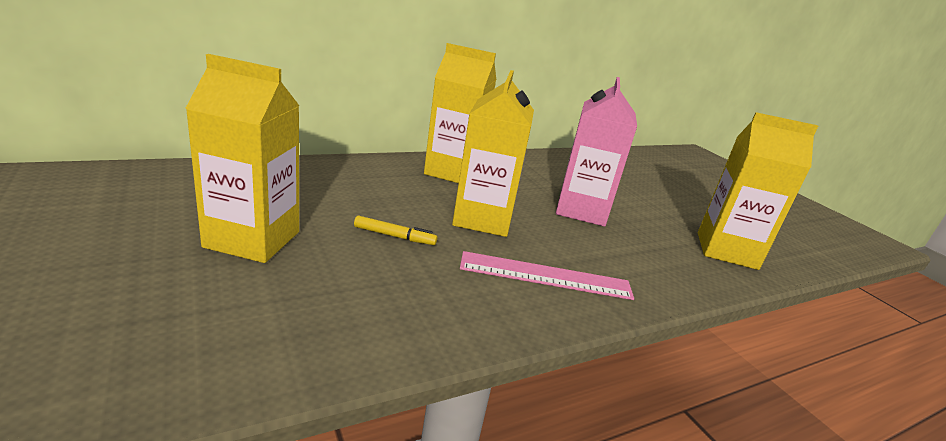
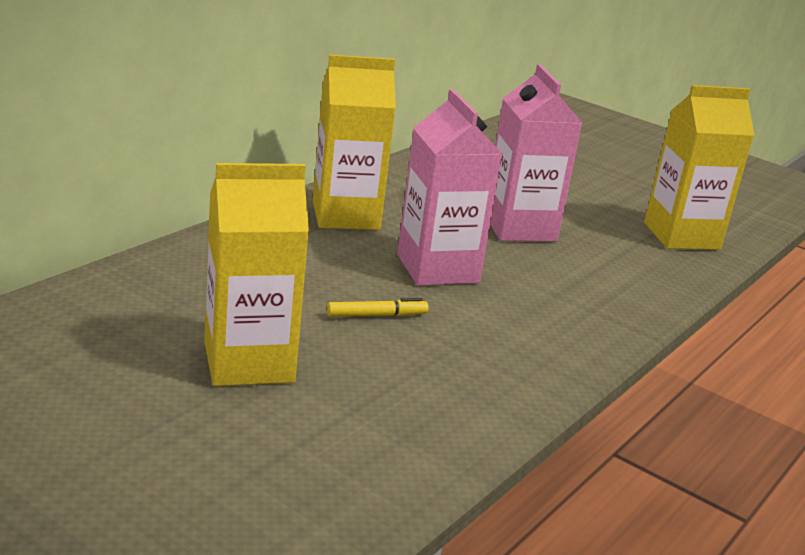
camera: 25 degrees left, 0 degrees up
(483, 219) = (437, 268): yellow carton -> pink carton
(545, 276) = (551, 314): pink ruler -> none

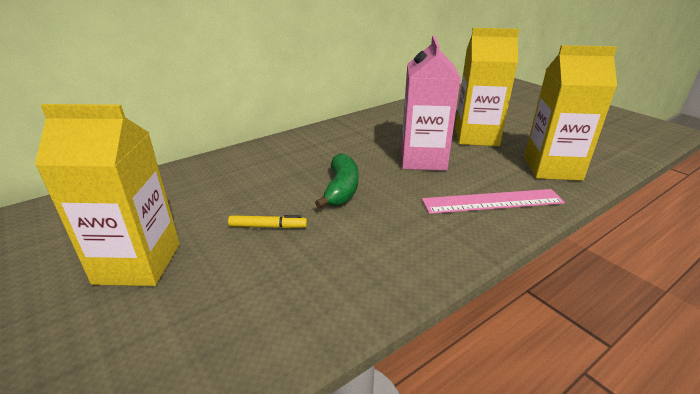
camera: 20 degrees right, 5 degrees up
(345, 216) = (303, 149): yellow carton -> yellow carton (476, 137)
(437, 268) = (341, 189): pink carton -> green banana
(627, 277) = (492, 201): none -> pink ruler

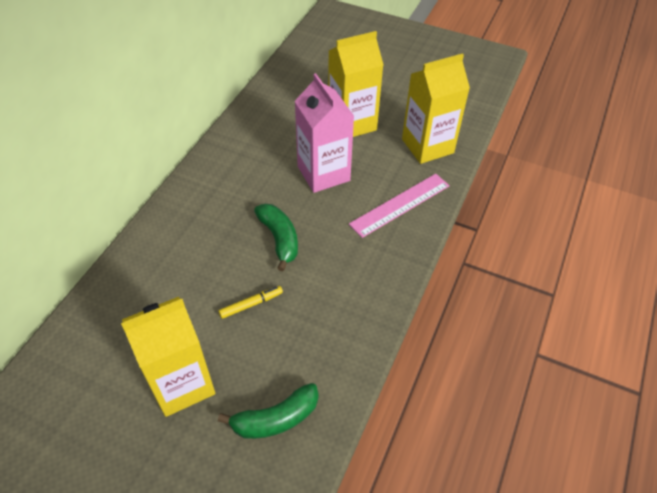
camera: 30 degrees left, 20 degrees up
(186, 341) = (276, 419): none -> green banana

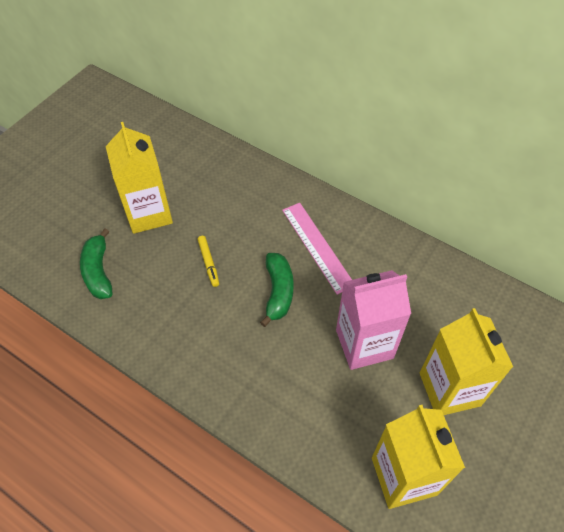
camera: 100 degrees right, 5 degrees up
(279, 239) = (278, 292): green banana -> green banana turned 75 degrees counterclockwise
(400, 205) = (306, 417): pink ruler -> pink ruler (317, 247)

